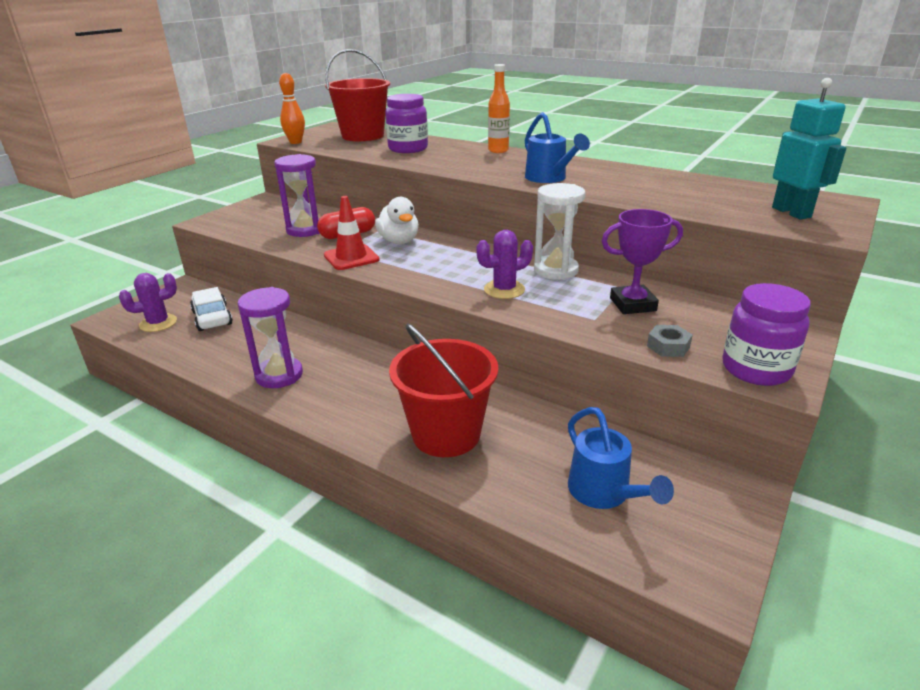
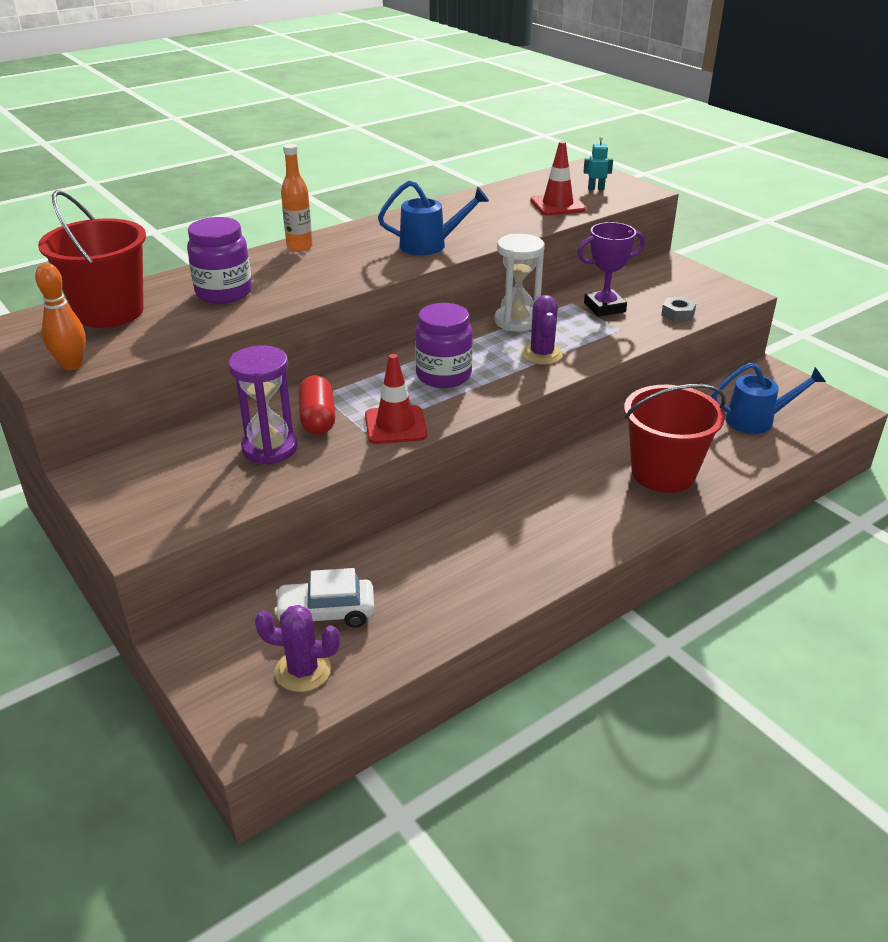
camera: 70 degrees left, 5 degrees up
(158, 323) = (303, 671): purple cactus -> purple cactus turned 75 degrees counterclockwise
(279, 375) = (513, 563): purple hourglass -> none
(399, 241) = (371, 388): white duck -> none
(632, 304) = (604, 307): purple trophy -> purple trophy turned 60 degrees clockwise
(713, 204) = (557, 205): none -> red traffic cone
(756, 369) = (720, 296): purple jar -> purple jar (443, 375)
(791, 212) = (596, 188): turquoise robot -> turquoise robot, size x0.50

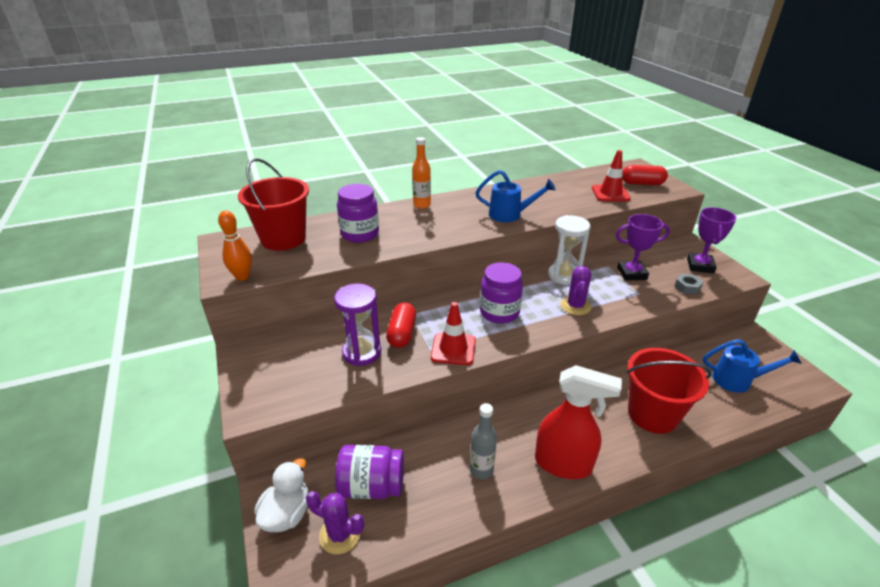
camera: 15 degrees right, 0 degrees up
(220, 664) = (287, 514): none -> white duck
(326, 613) = (372, 486): white car -> purple jar
(465, 569) = (481, 470): none -> grey bottle
(567, 544) = (563, 464): none -> red spray bottle
(596, 188) = (642, 183): turquoise robot -> red capsule
(688, 288) = (700, 266): none -> purple trophy

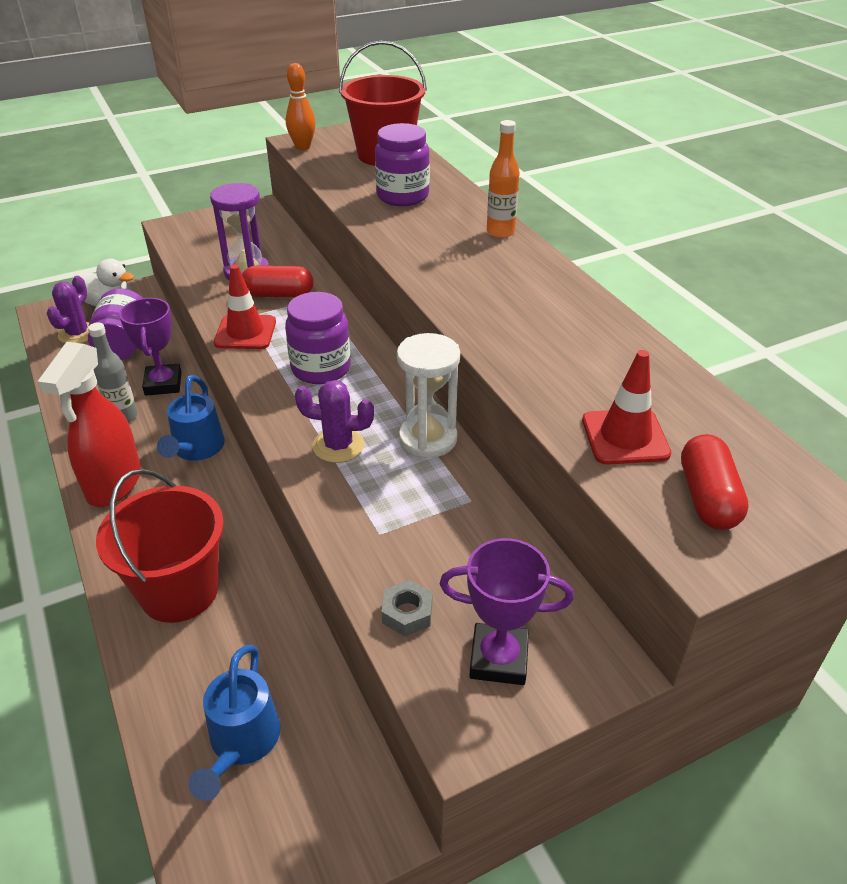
camera: 85 degrees right, 5 degrees up
(510, 215) = (488, 309): blue watering can -> blue watering can (196, 449)
(632, 273) = (448, 531): purple trophy -> purple trophy (163, 384)

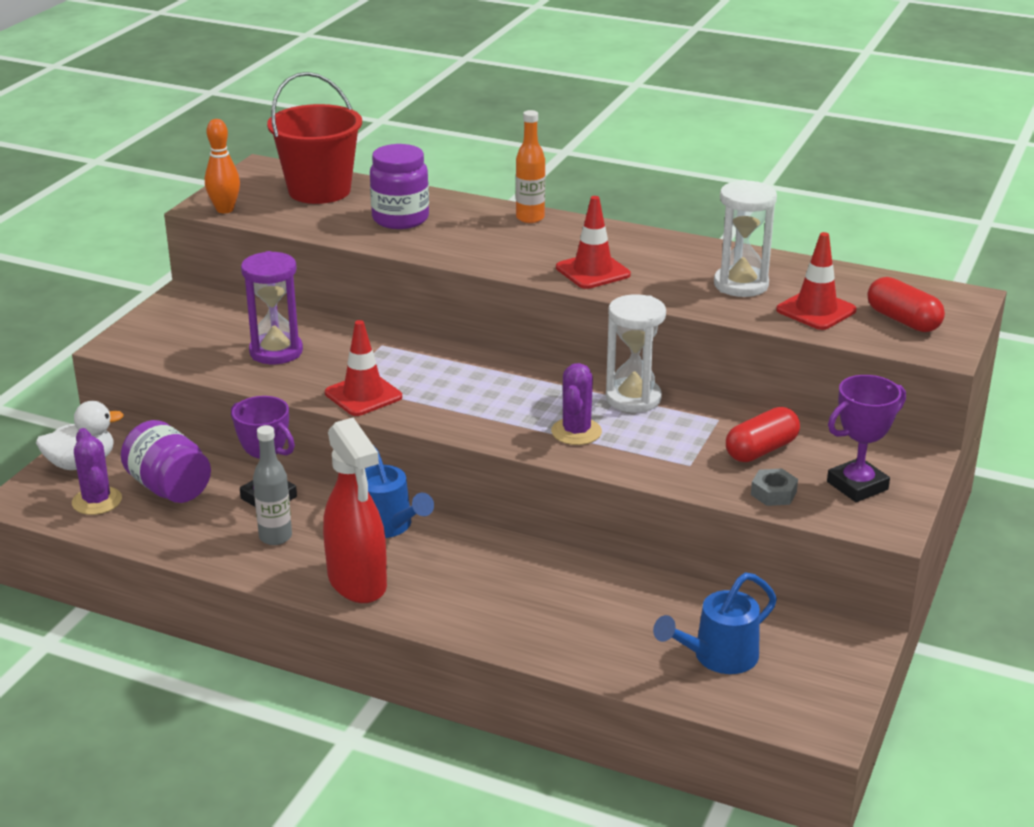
camera: 40 degrees left, 10 degrees down
(179, 591) = (535, 612): red bucket -> none
(241, 743) = (718, 657): blue watering can -> blue watering can turned 90 degrees clockwise
(279, 294) = (340, 356): red capsule -> red capsule (761, 450)
(321, 368) = (475, 392): purple jar -> none
(338, 446) = (576, 432): purple cactus -> purple cactus turned 45 degrees counterclockwise
(475, 300) = (593, 271): none -> red traffic cone
(589, 373) = (741, 285): none -> white hourglass

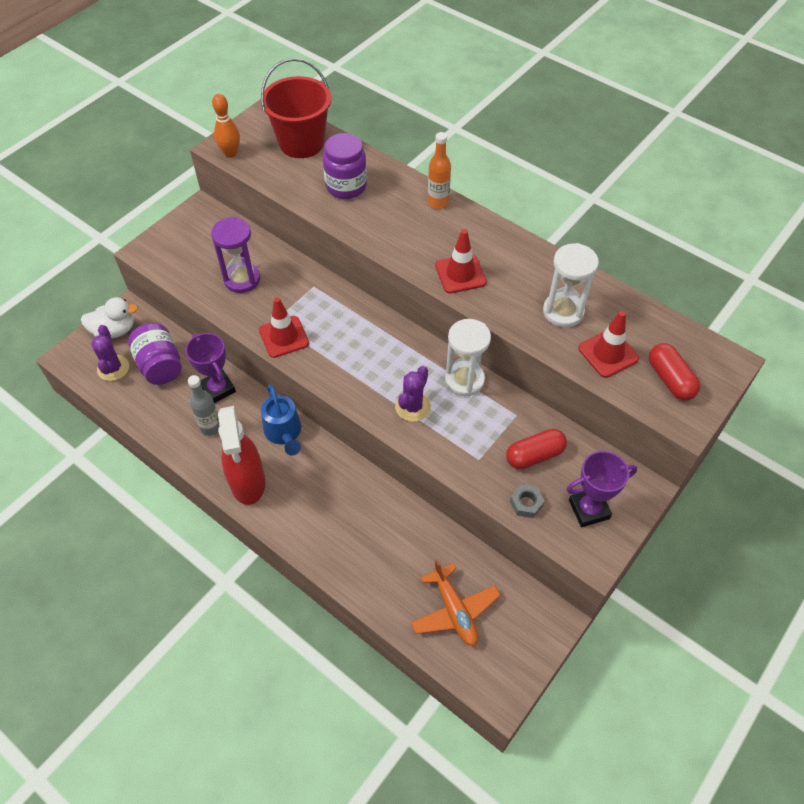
camera: 15 degrees right, 25 degrees up
(718, 657) = (454, 610): blue watering can -> orange plane

